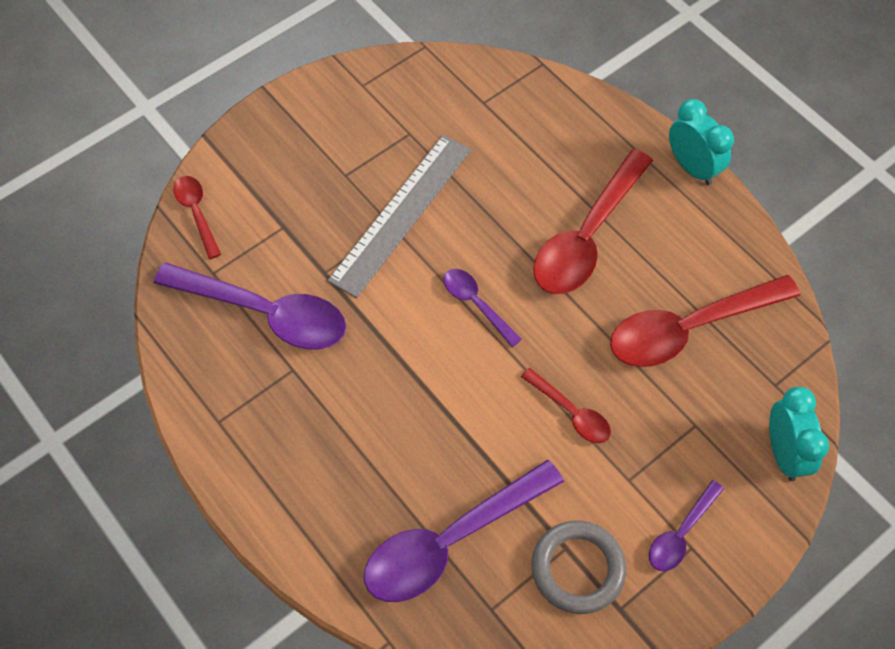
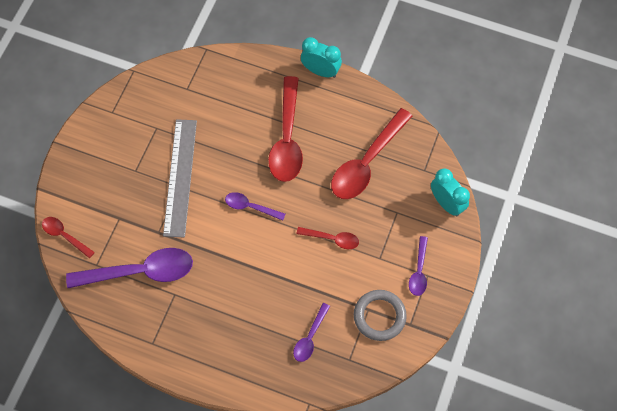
camera: 30 degrees left, 5 degrees up
(451, 540) = (310, 337): purple spoon -> purple spoon, size x0.51

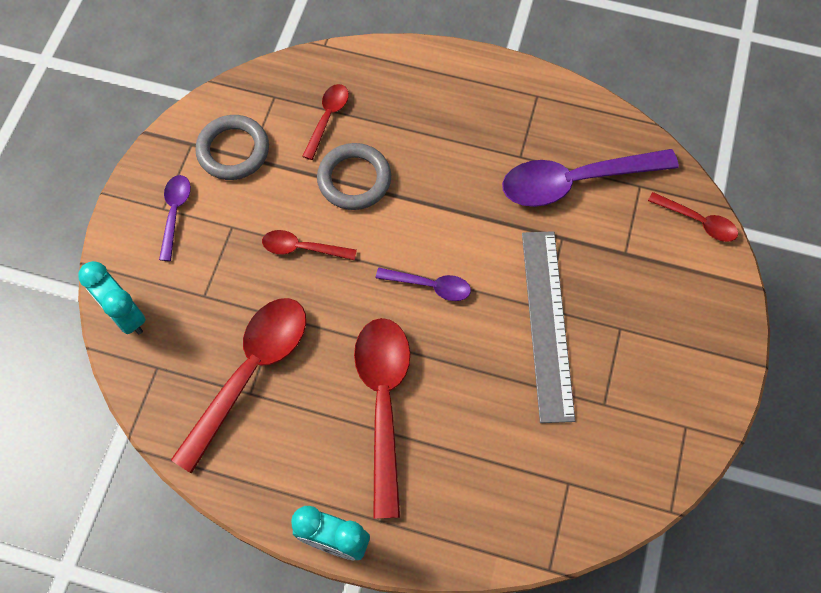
camera: 175 degrees right, 0 degrees up
(294, 286) = (354, 179): none -> grey ring
(310, 337) = (327, 118): purple spoon -> red spoon

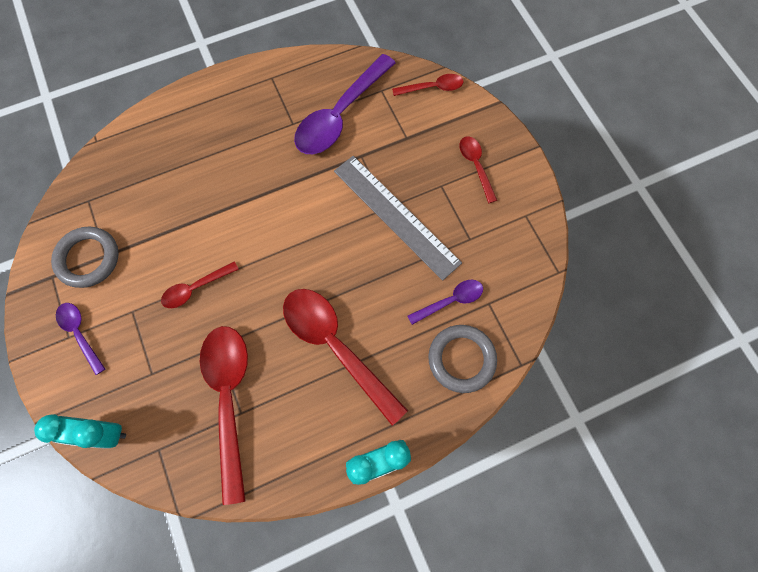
camera: 40 degrees left, 5 degrees up
(327, 118) = (140, 189): red spoon -> red spoon (476, 166)
(354, 179) = (193, 216): grey ring -> grey ring (461, 359)
(429, 286) = (303, 248): purple spoon -> purple spoon (450, 301)

